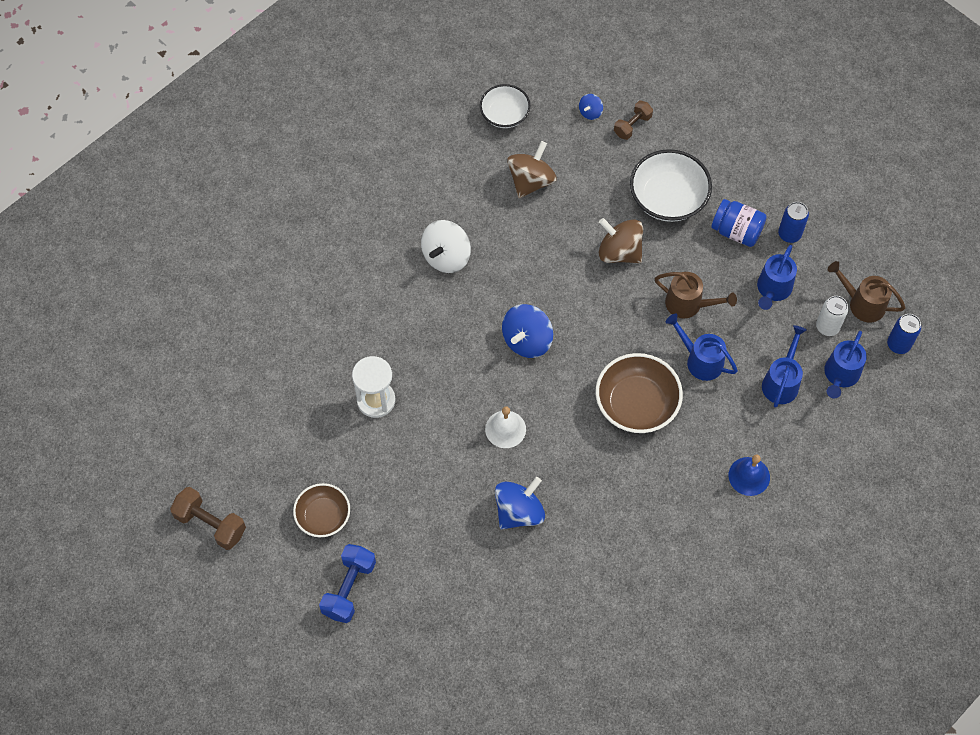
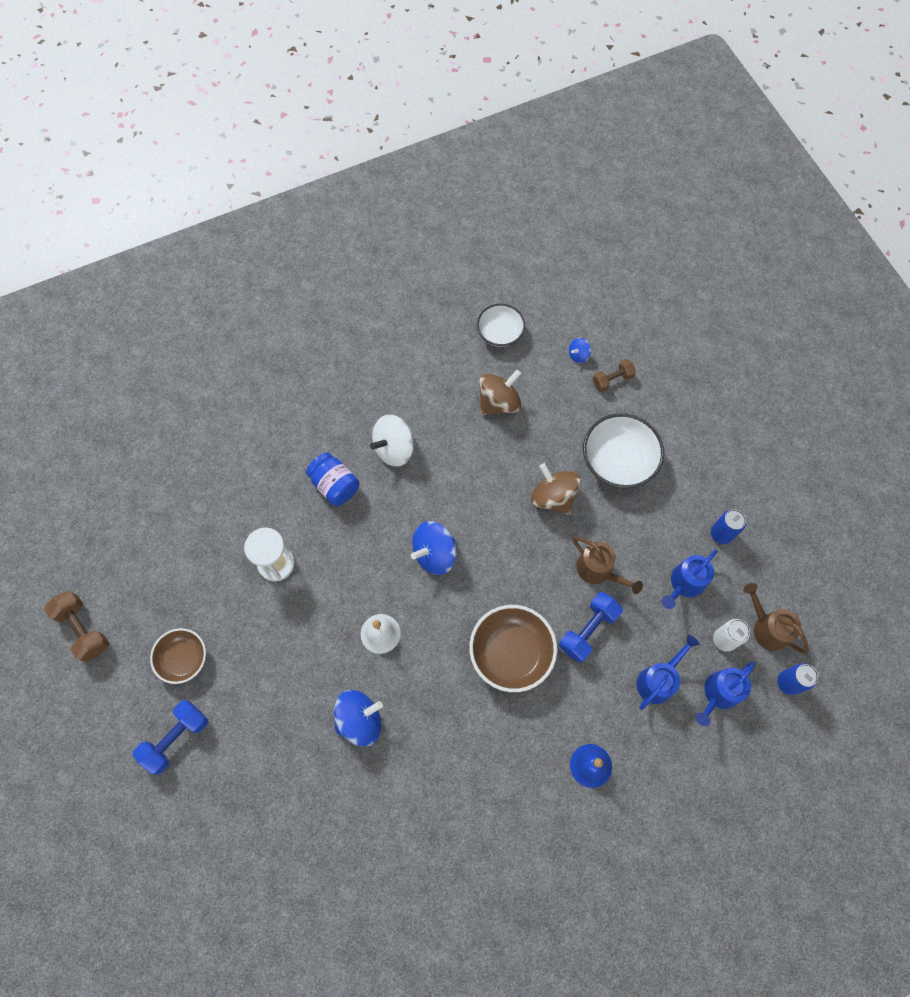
camera: 20 degrees right, 5 degrees up
(700, 360) = (588, 630): blue watering can -> blue dumbbell
(736, 231) = (671, 514): blue jar -> blue jar (335, 485)

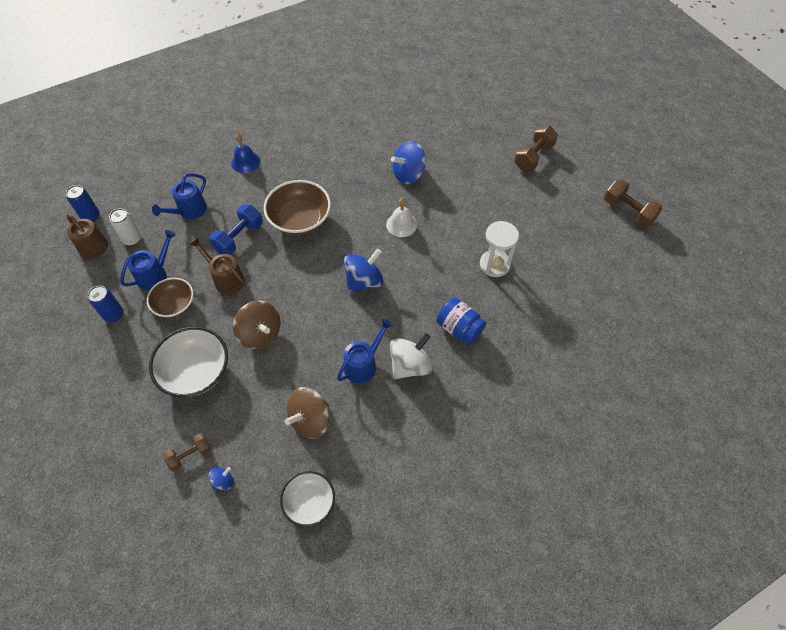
camera: 175 degrees right, 10 degrees down
(176, 738) = (533, 157): blue dumbbell -> brown dumbbell
(183, 659) = (546, 199): brown bowl -> brown bowl (174, 304)
(718, 694) = (146, 206): blue watering can -> blue watering can (363, 364)

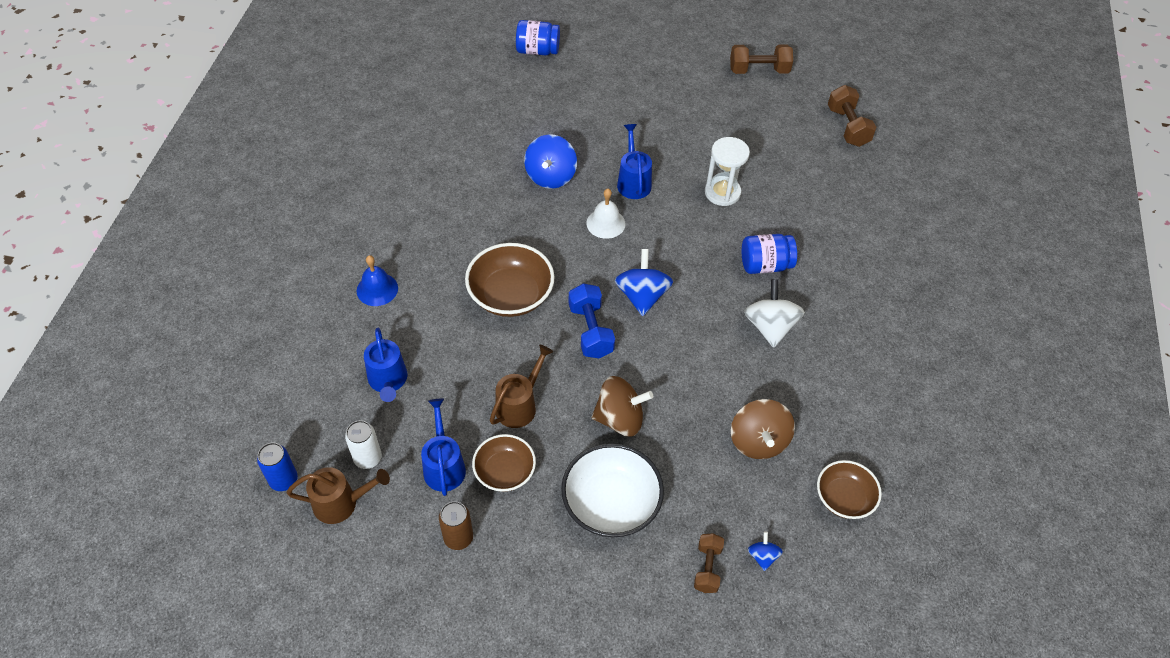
camera: 50 degrees left, 5 degrees down
(114, 315) = (458, 538): blue can -> brown can
(226, 279) = (519, 405): brown watering can -> brown watering can turned 135 degrees clockwise
(239, 237) = (477, 360): blue dumbbell -> blue dumbbell (590, 331)
(309, 502) = (844, 498): white bowl -> brown bowl
(363, 364) = (736, 360): blue watering can -> blue watering can (633, 182)
(499, 99) = (537, 51): none -> blue jar
(533, 157) = (633, 80): brown dumbbell -> brown dumbbell (847, 127)

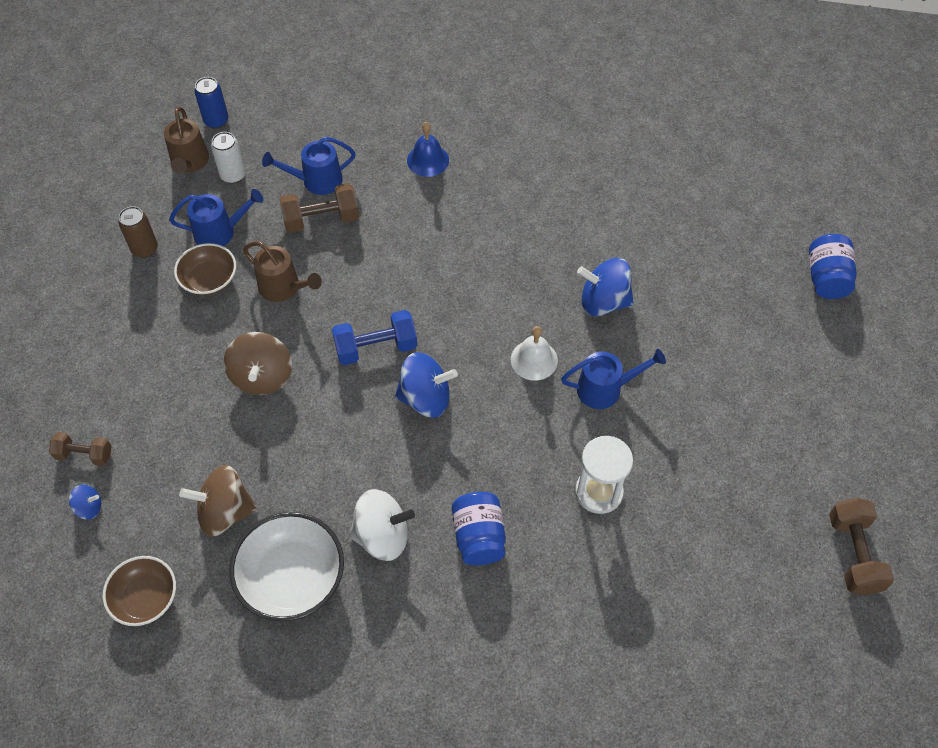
camera: 90 degrees right, 5 degrees up
(511, 295) = (423, 272): brown bowl -> none
(611, 503) = (165, 370): white bowl -> white bowl (292, 578)
(847, 127) = (754, 674): brown dumbbell -> brown dumbbell (321, 219)

